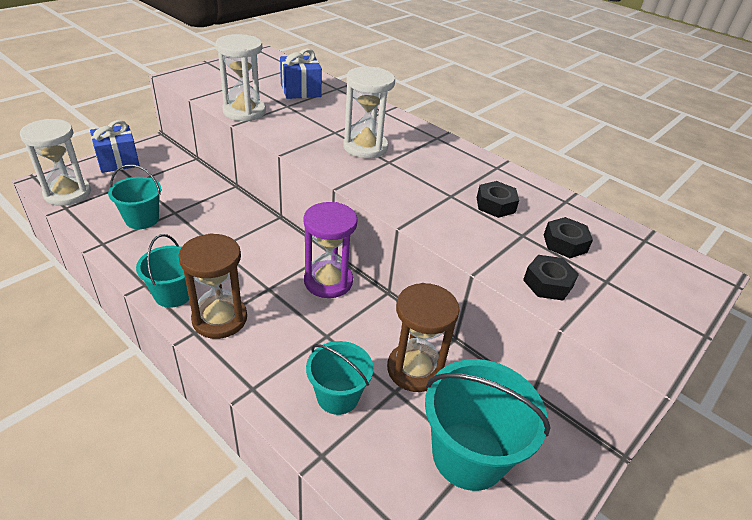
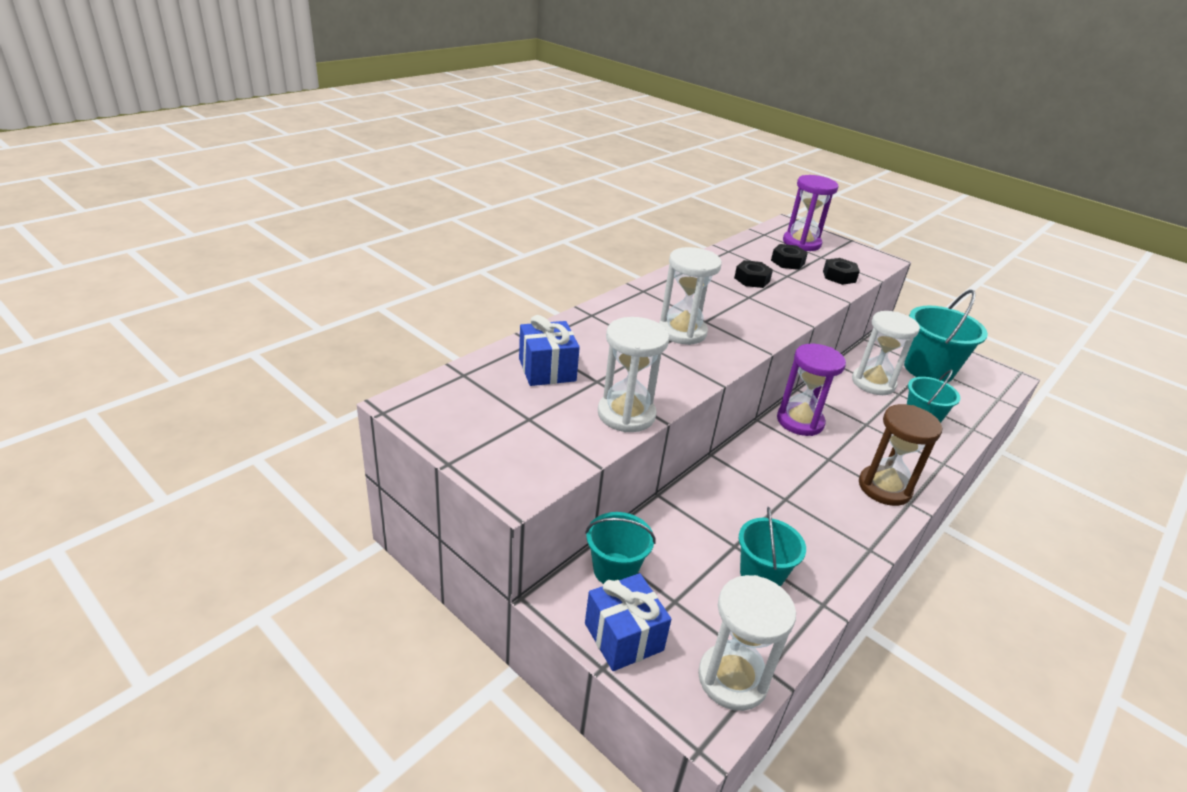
camera: 90 degrees left, 5 degrees down
(173, 294) = (871, 524): turquoise bucket -> turquoise bucket (615, 570)
(415, 369) = (873, 383): brown hourglass -> white hourglass
(642, 270) = (801, 243): none -> purple hourglass

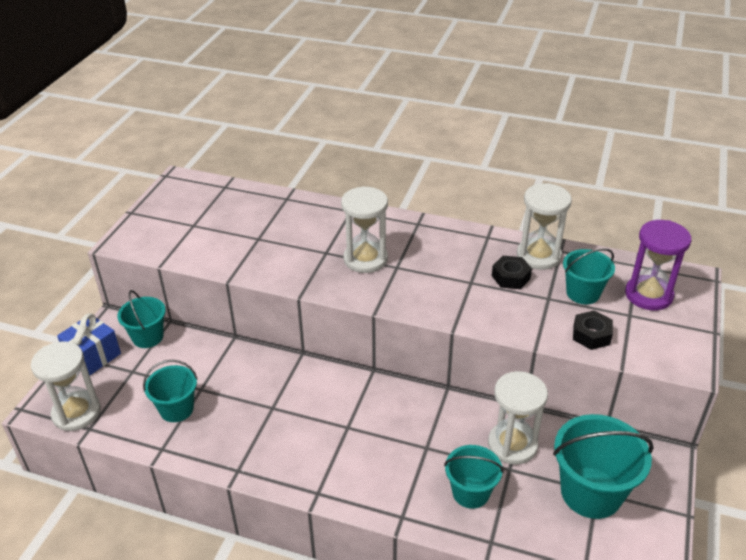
camera: 70 degrees right, 5 degrees up
(547, 370) = (255, 214): blue gift -> none
(626, 414) = (225, 261): white hourglass -> white hourglass (538, 256)
(787, 262) = (583, 293): black nut -> turquoise bucket
(800, 421) = (392, 398): purple hourglass -> none
(884, 488) = (329, 472): brown hourglass -> none

